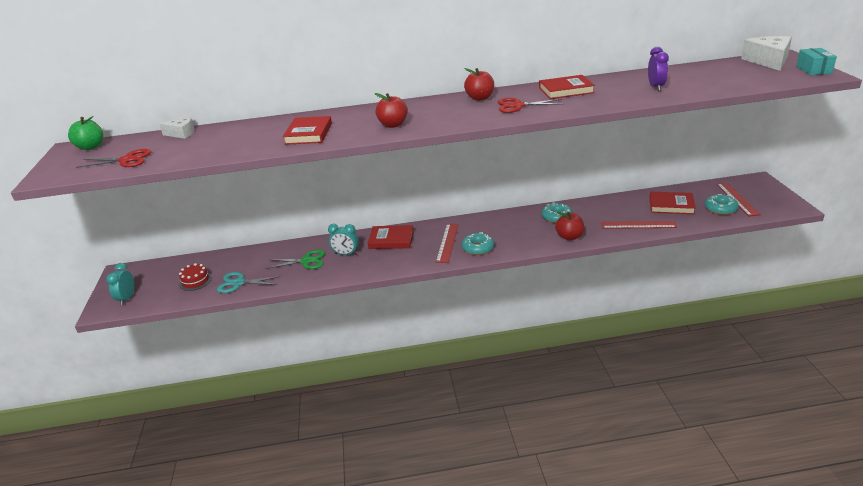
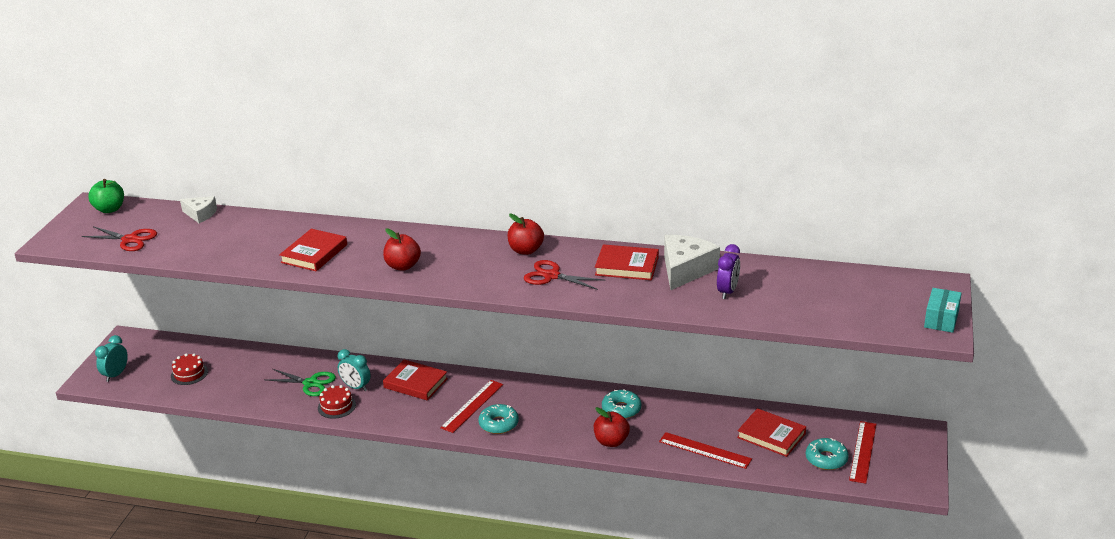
camera: 20 degrees right, 0 degrees up
(238, 283) = (228, 390): turquoise scissors -> none
(340, 270) = (336, 406): none -> red cake
(768, 61) = (911, 287): white cheese -> white cheese (685, 270)

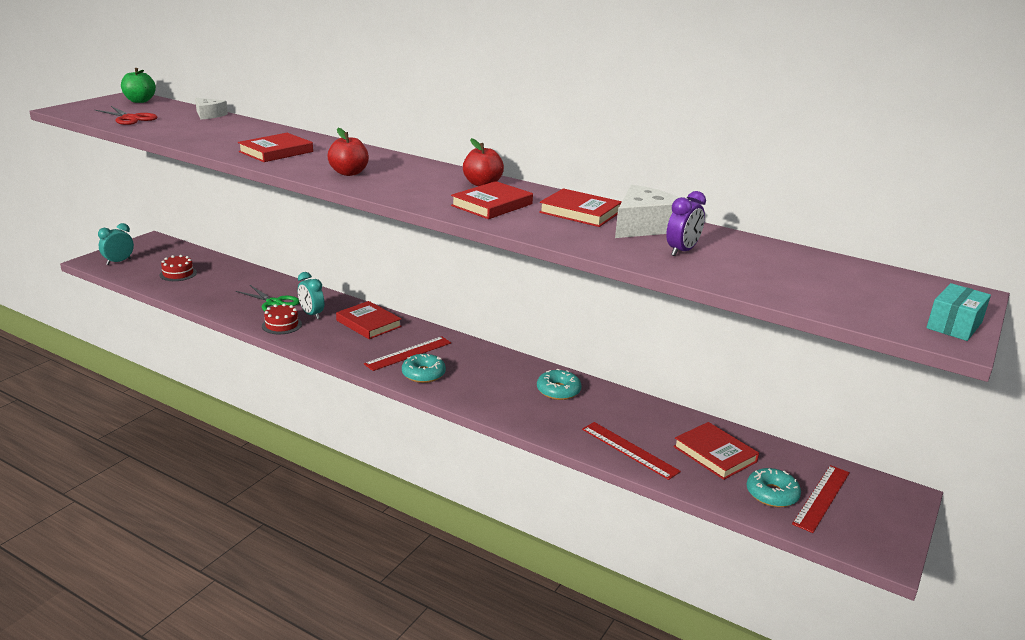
camera: 15 degrees right, 5 degrees down
(551, 276) = (492, 205): red scissors -> red book
(611, 441) = (530, 417): red apple -> none

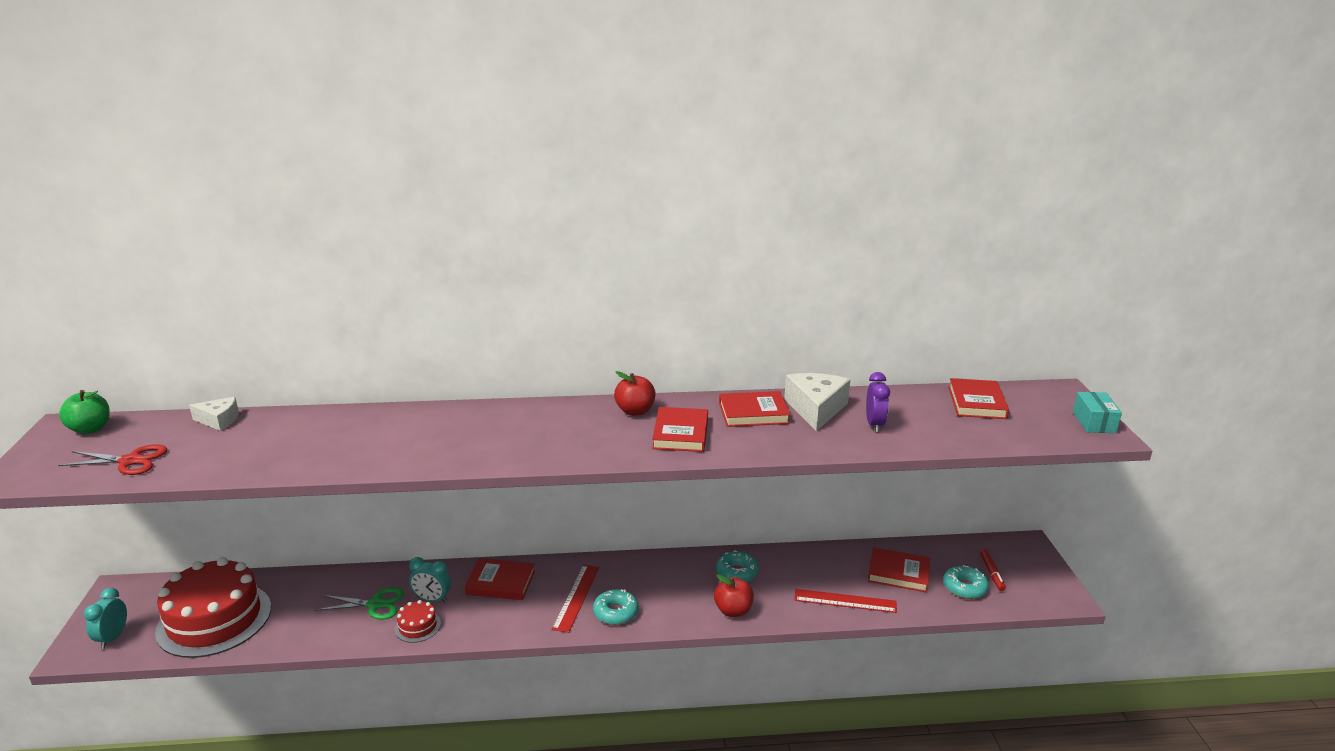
camera: 35 degrees left, 0 degrees up
(178, 274) = (214, 619): red cake -> red cake, size x2.38
(276, 152) = (387, 446): red book -> red book (977, 402)
(349, 173) = (504, 445): red apple -> red apple (733, 610)
(821, 497) = (991, 573): red ruler -> red marker

